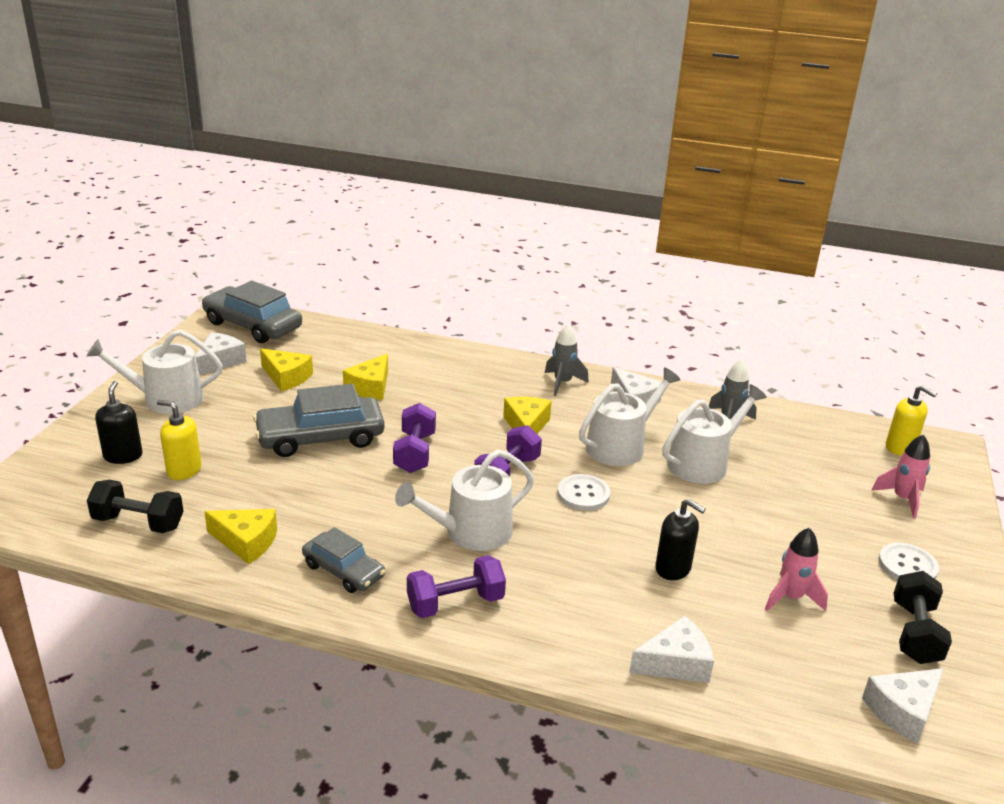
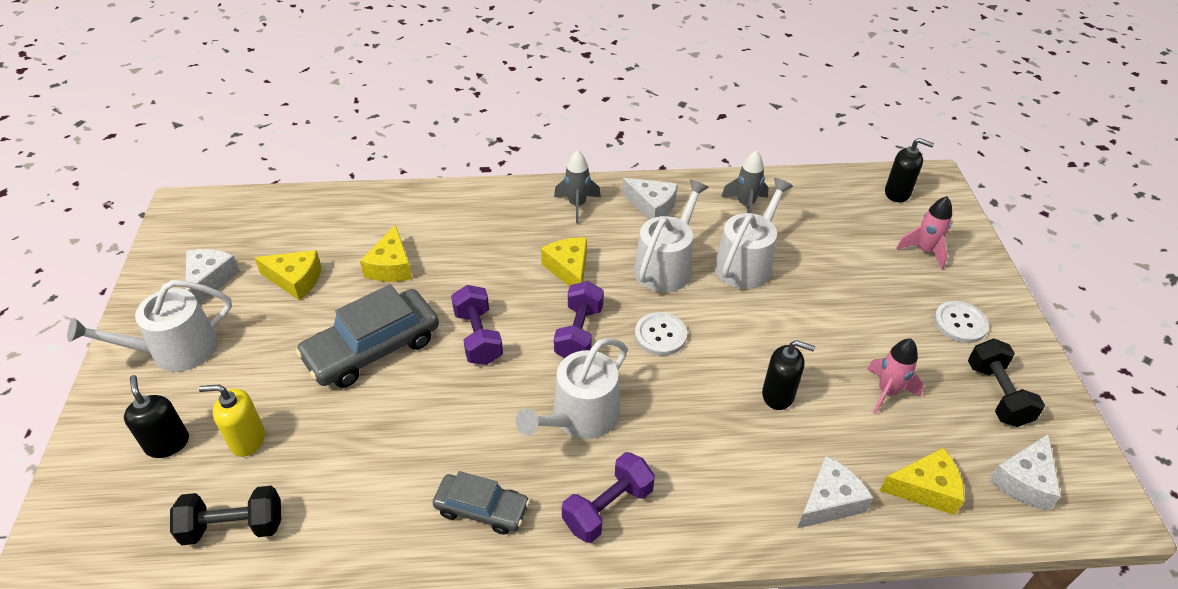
camera: 20 degrees left, 15 degrees up
(246, 542) = (364, 509): yellow cheese -> yellow cheese (925, 488)
(253, 325) = (221, 220): grey car -> none
(900, 447) = (897, 193): yellow soap dispenser -> black soap dispenser

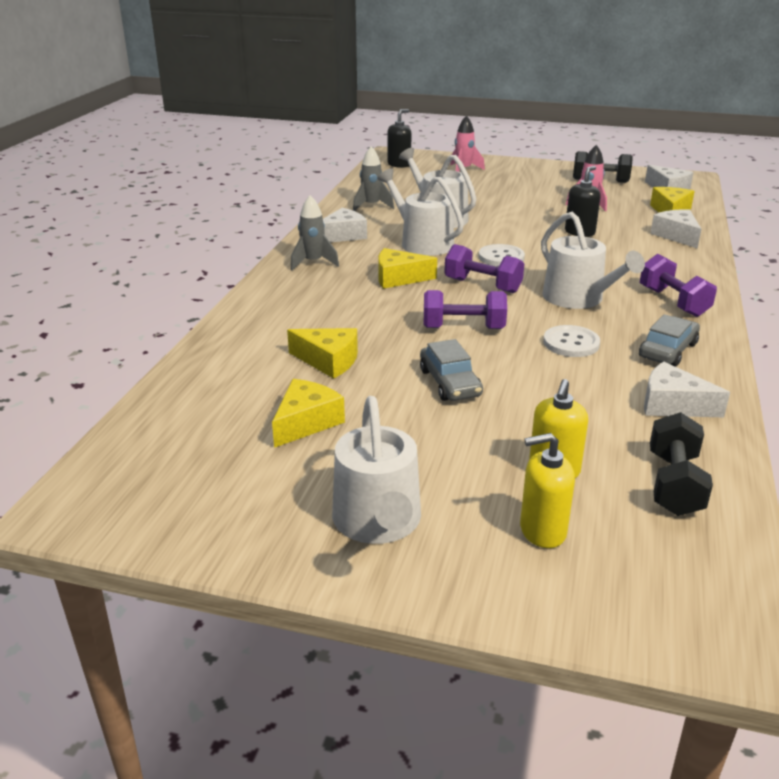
camera: 70 degrees left, 15 degrees down
(167, 443) = (542, 531): black soap dispenser -> yellow soap dispenser
(210, 280) = (257, 489): white cheese -> white cheese (672, 405)
(372, 348) = (450, 383): grey car -> grey car, size x0.59
(960, 323) = (536, 176): white button -> white button (571, 343)

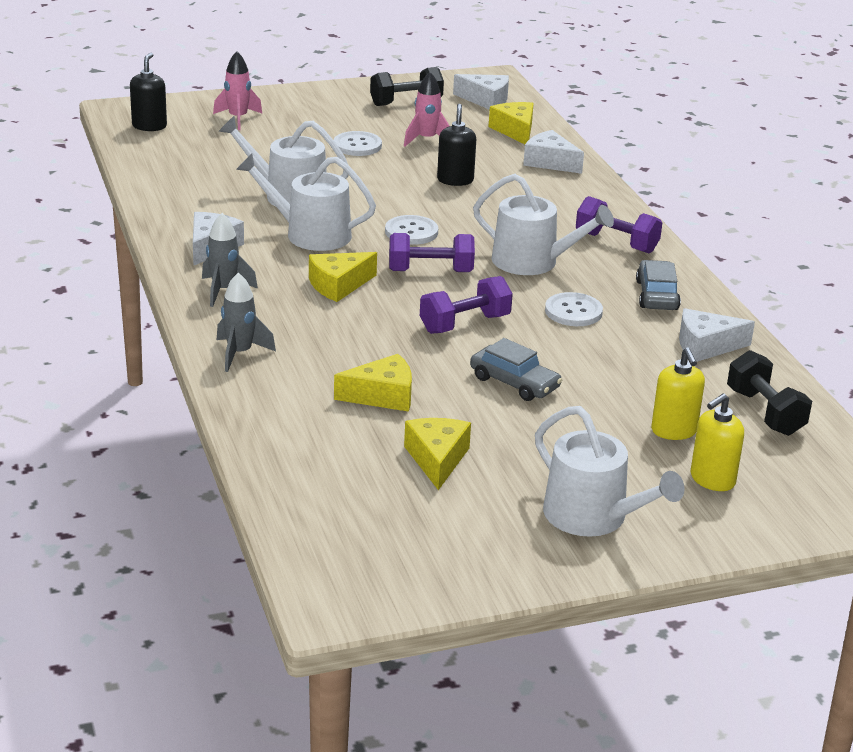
camera: 35 degrees left, 0 degrees up
(371, 206) = (193, 197): grey rocket -> grey rocket (240, 353)
(529, 198) = (357, 145): none -> white button

